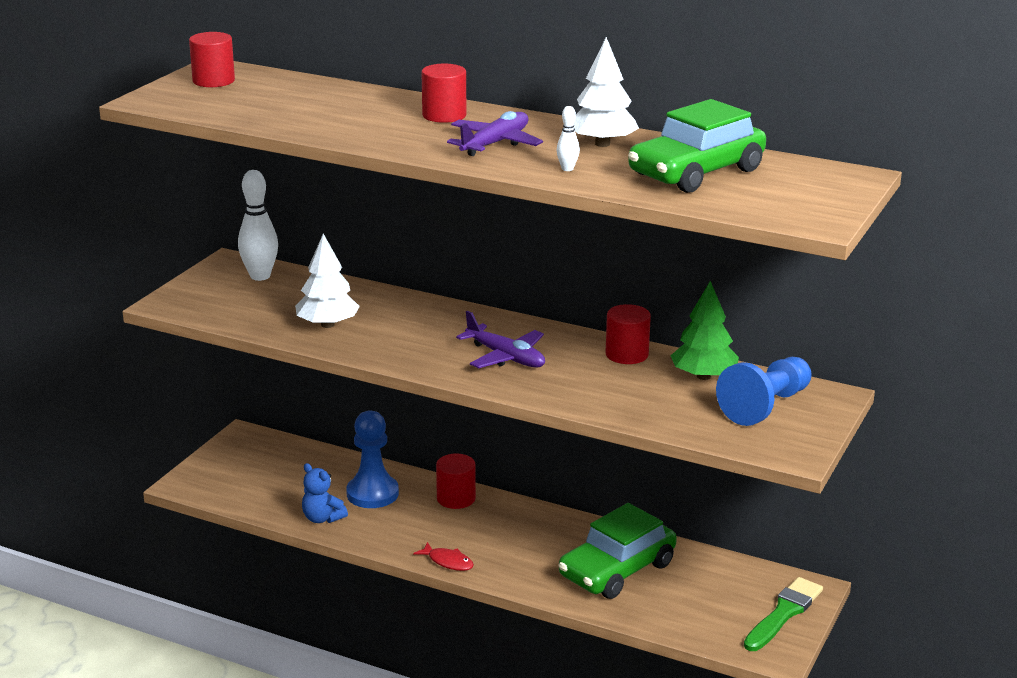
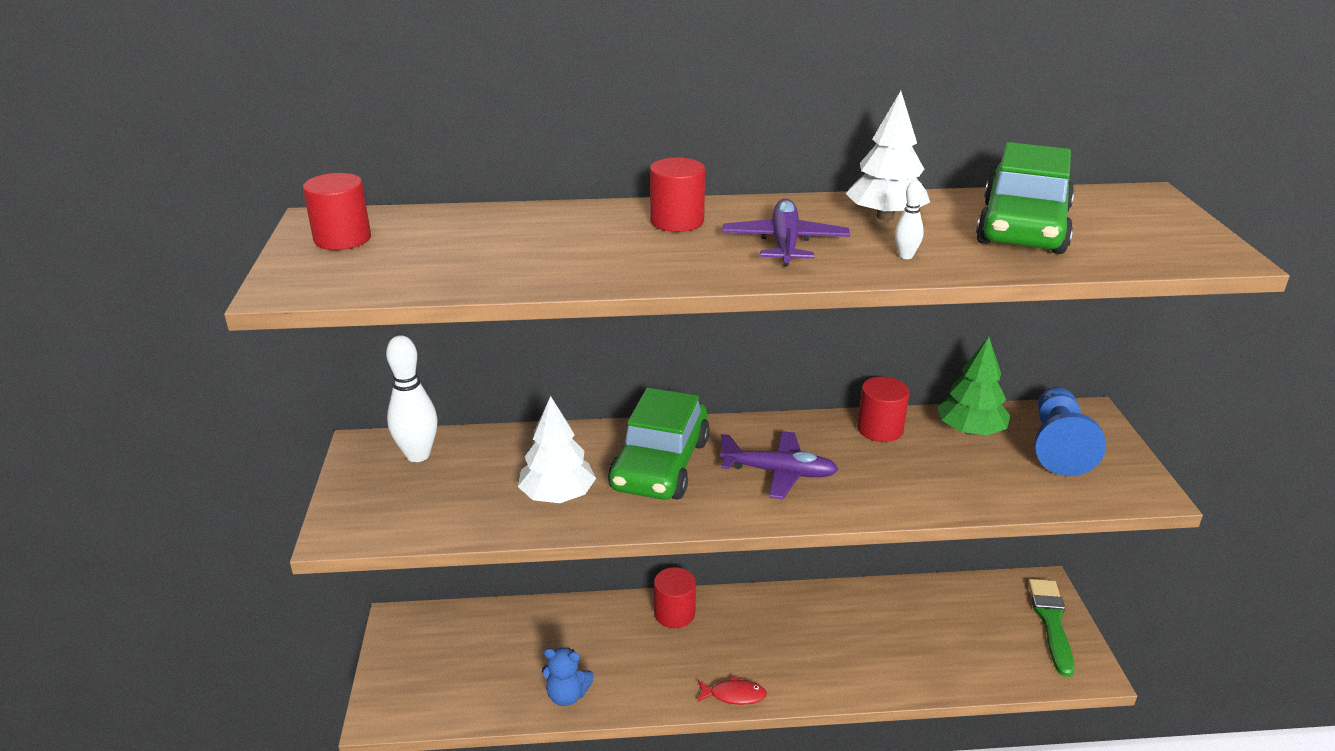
camera: 30 degrees left, 5 degrees up
(372, 494) = (591, 641): blue pawn -> none
(617, 570) = (884, 635): green car -> green car (660, 465)

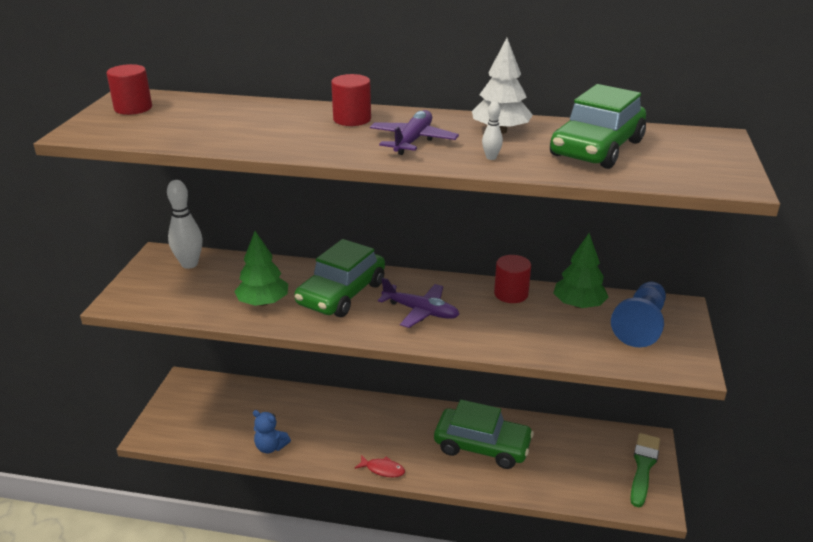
camera: 15 degrees right, 0 degrees up
(557, 495) = (263, 302): white tree -> green tree
(674, 613) = (366, 409): red cylinder -> none
(847, 635) = (482, 446): none -> green car

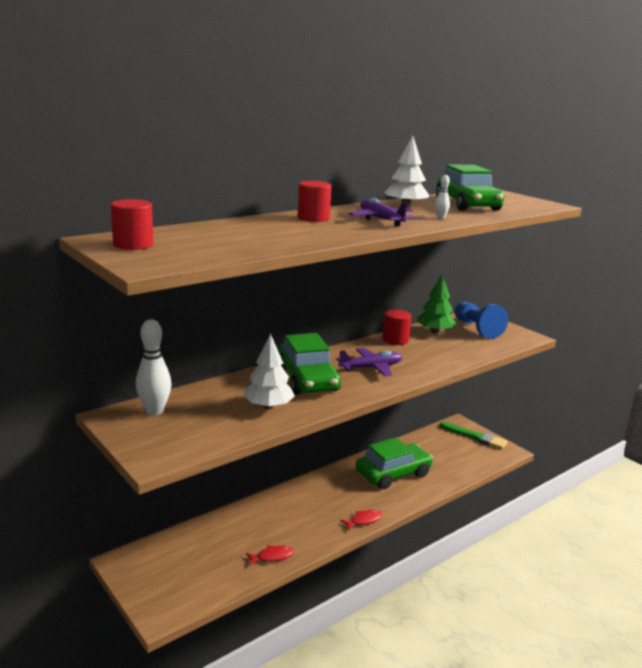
camera: 50 degrees left, 10 degrees down
(263, 302) = (268, 406): green tree -> white tree
(270, 447) = (272, 556): blue teddy bear -> red fish
(643, 466) = (475, 437): green brush -> green brush turned 150 degrees clockwise

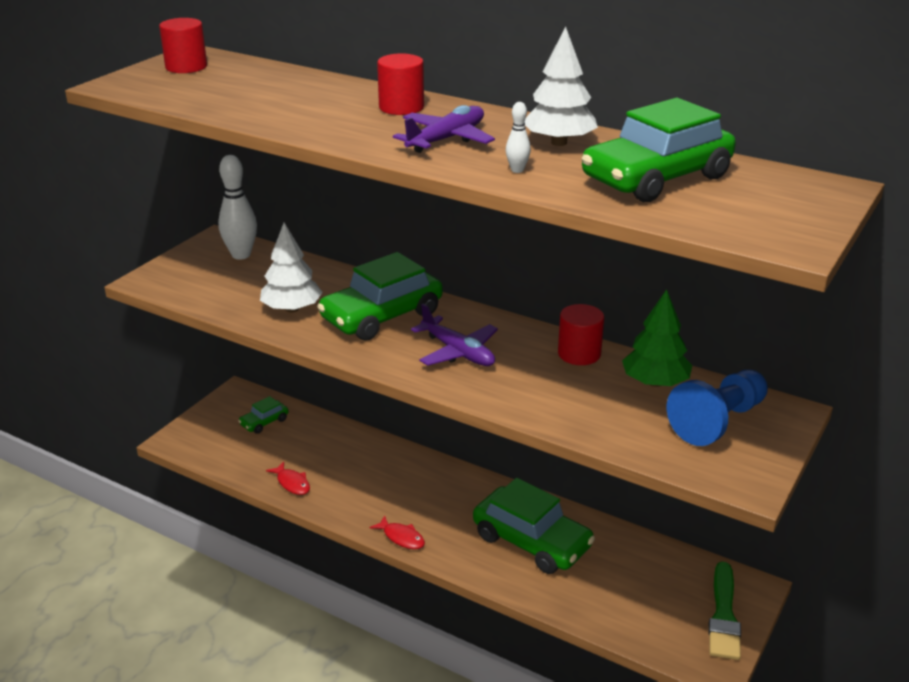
camera: 70 degrees right, 10 degrees up
(179, 554) = (264, 422): none -> green car

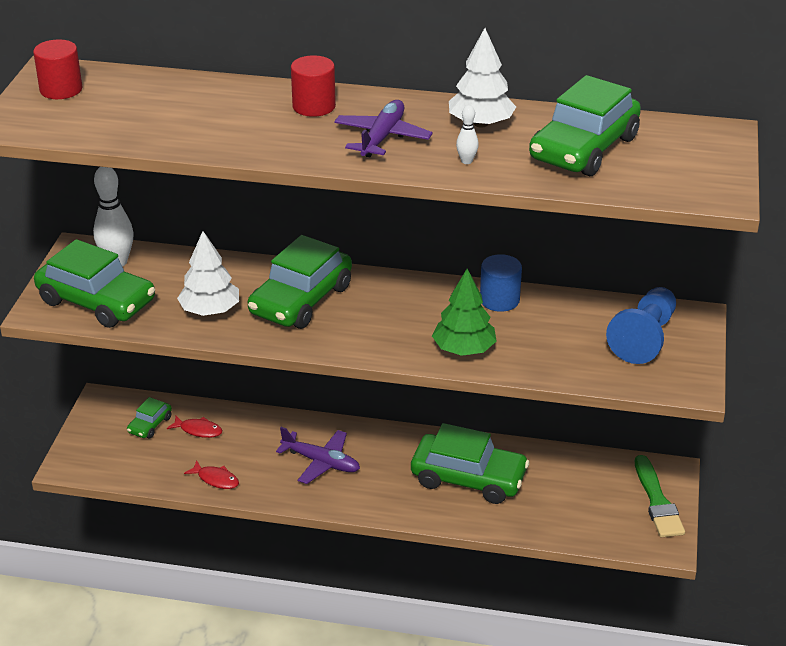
camera: 20 degrees left, 5 degrees up
(199, 282) = (97, 301): none -> green car
(401, 537) = (350, 504): red fish -> red fish (198, 430)
(458, 352) = (393, 321): purple plane -> purple plane (321, 462)
(579, 354) = (499, 300): red cylinder -> blue cylinder
(655, 382) = (577, 313): green tree -> green tree (464, 349)

